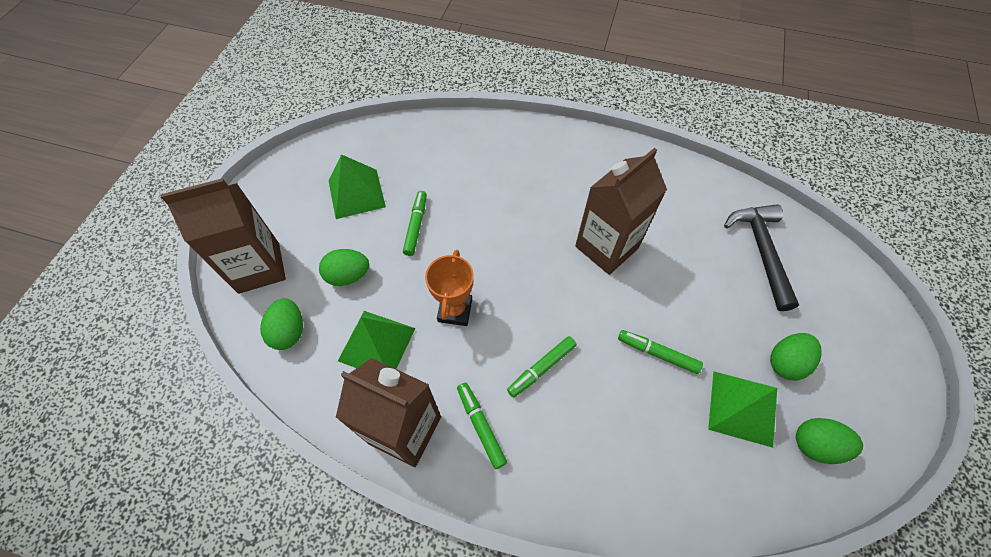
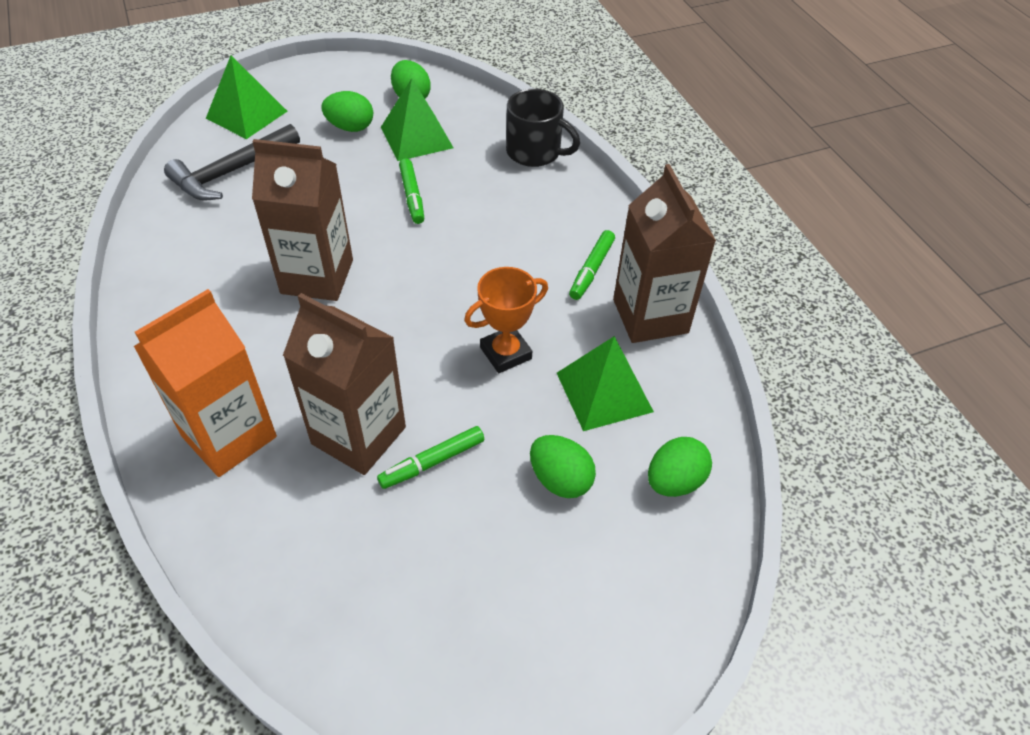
camera: 130 degrees left, 10 degrees down
(259, 267) = (645, 590): brown carton -> brown carton (358, 435)
(356, 193) = (439, 573): green pyramid -> green pyramid (247, 114)
(511, 154) = (229, 436): none -> orange carton
(541, 368) = (500, 259): green marker -> none
(660, 501) = (535, 152): none -> black mug

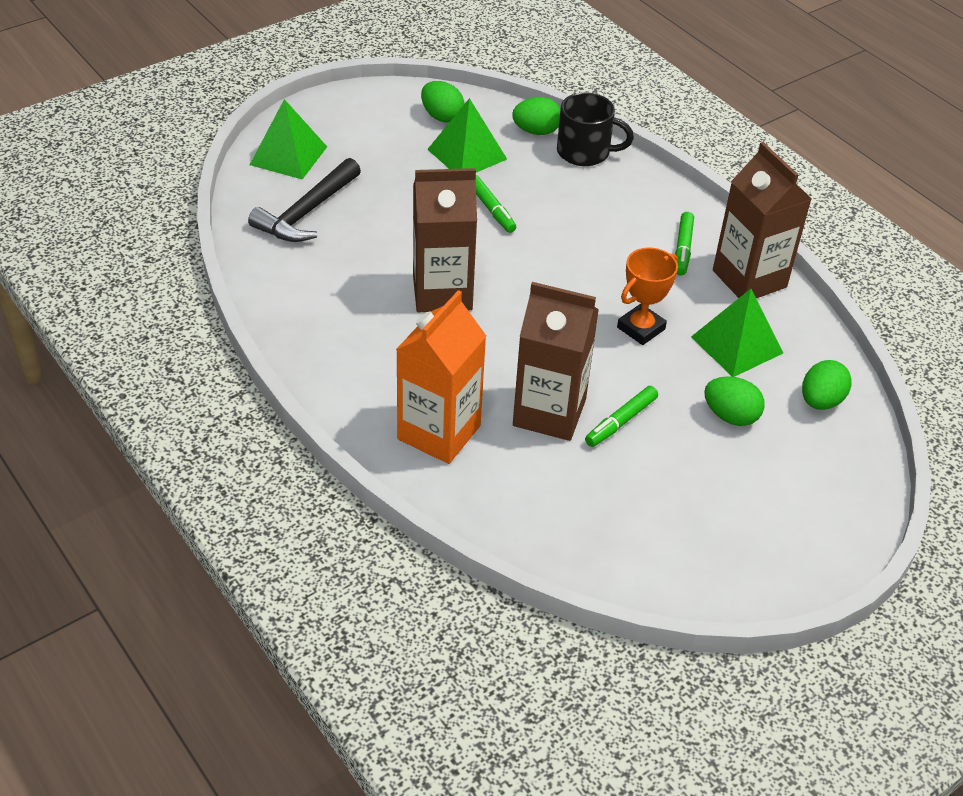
camera: 15 degrees left, 5 degrees down
(350, 127) = (398, 154): green egg -> green egg (536, 131)

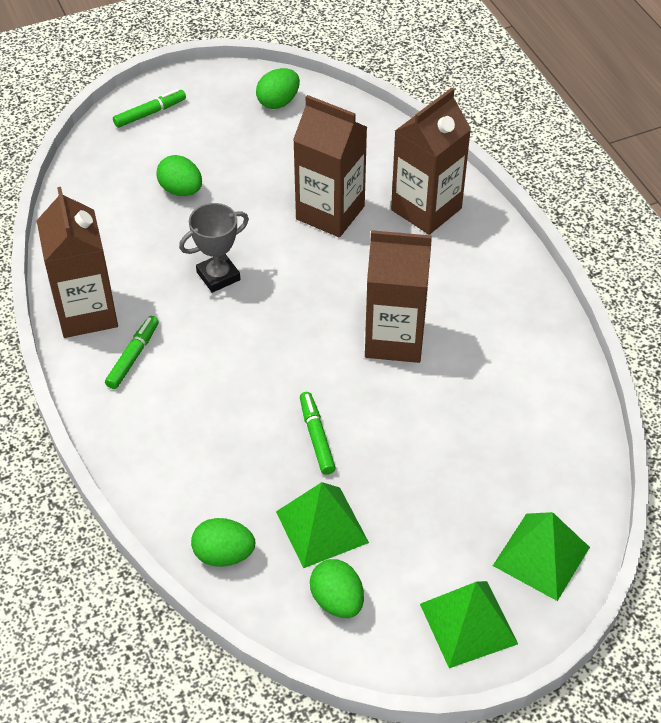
camera: 165 degrees left, 5 degrees up
(306, 213) = (523, 461): black hammer -> none
(439, 432) = (426, 209): orange carton -> brown carton
(585, 152) = (177, 509): black mug -> none
(621, 422) = (273, 198): green marker -> green marker (150, 113)
(641, 328) = (218, 276): orange trophy -> grey trophy
(736, 345) = (139, 249): green pyramid -> green pyramid (468, 623)
(820, 401) = (99, 192): green egg -> green egg (278, 102)

